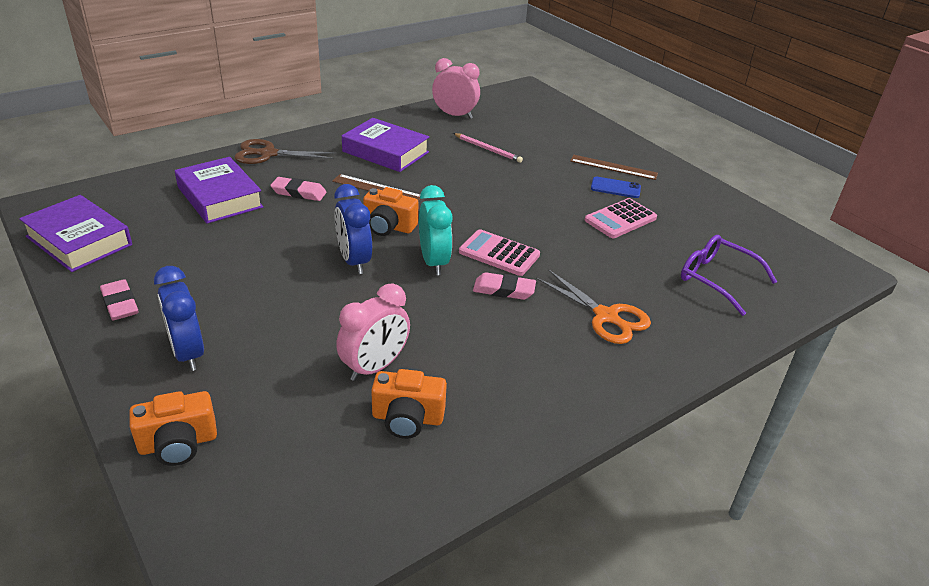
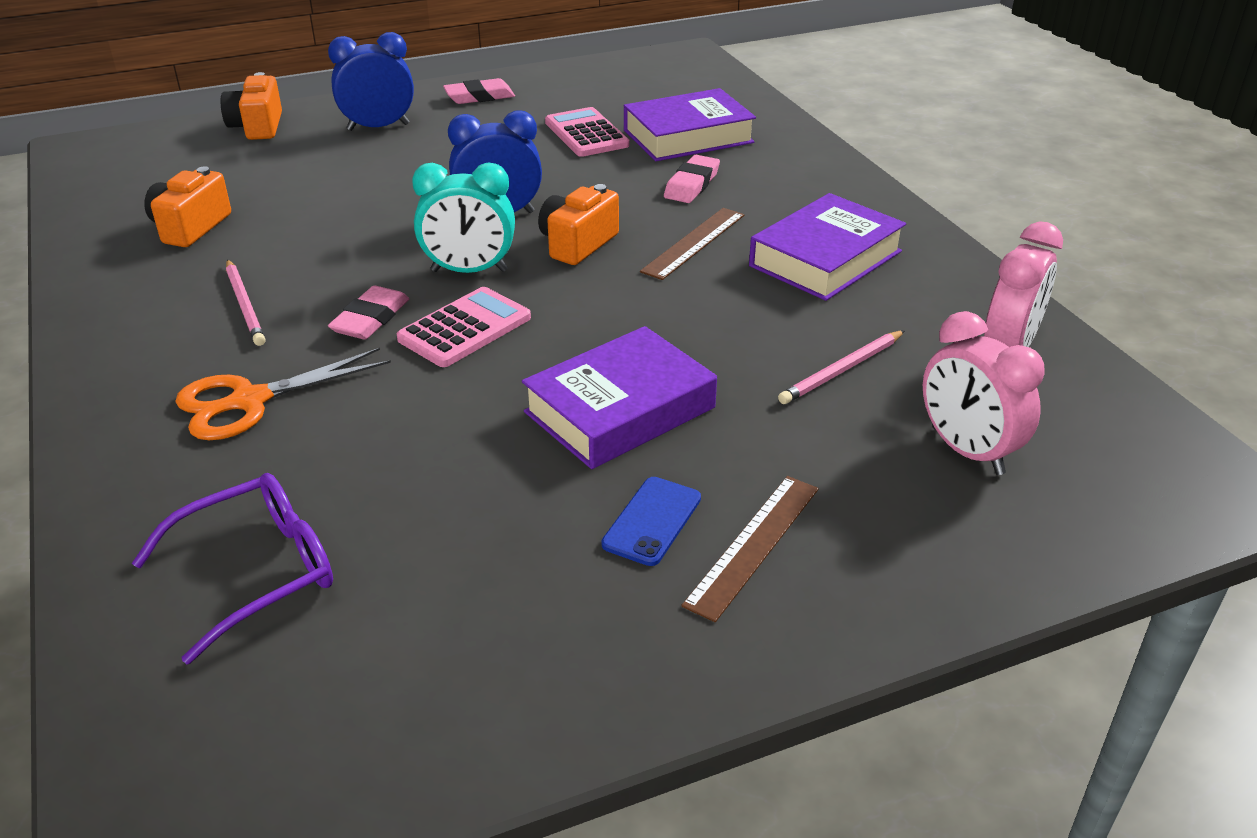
camera: 105 degrees right, 0 degrees up
(79, 241) = (607, 74): purple book -> purple book (620, 410)
(268, 154) = (814, 166): brown scissors -> none
(375, 367) = (283, 215): pink clock -> pink clock (967, 451)
(510, 349) = (245, 305): none -> pink pencil
(620, 219) = (520, 493): pink calculator -> pink calculator (586, 134)

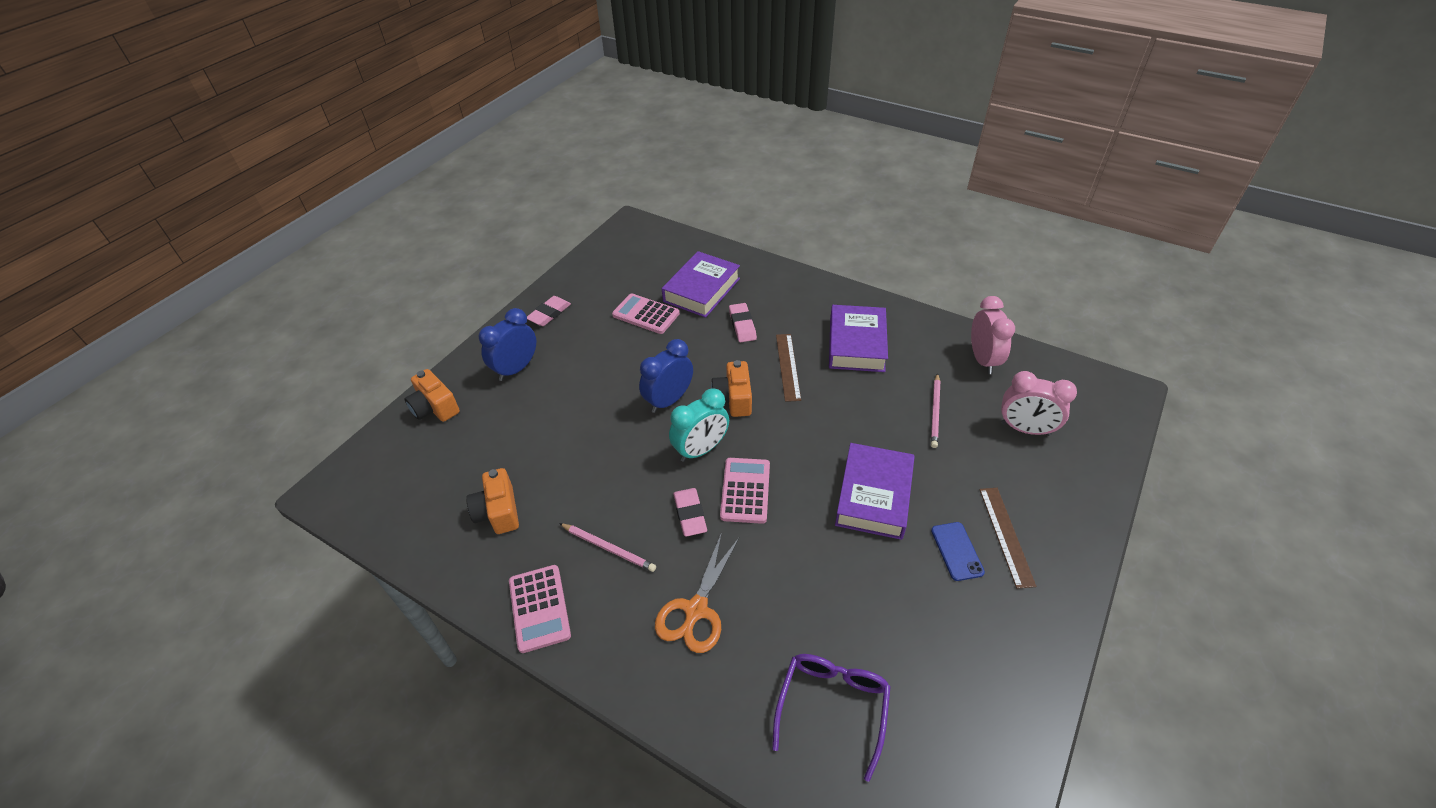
camera: 35 degrees left, 10 degrees up
(110, 318) = (539, 608): none -> pink calculator

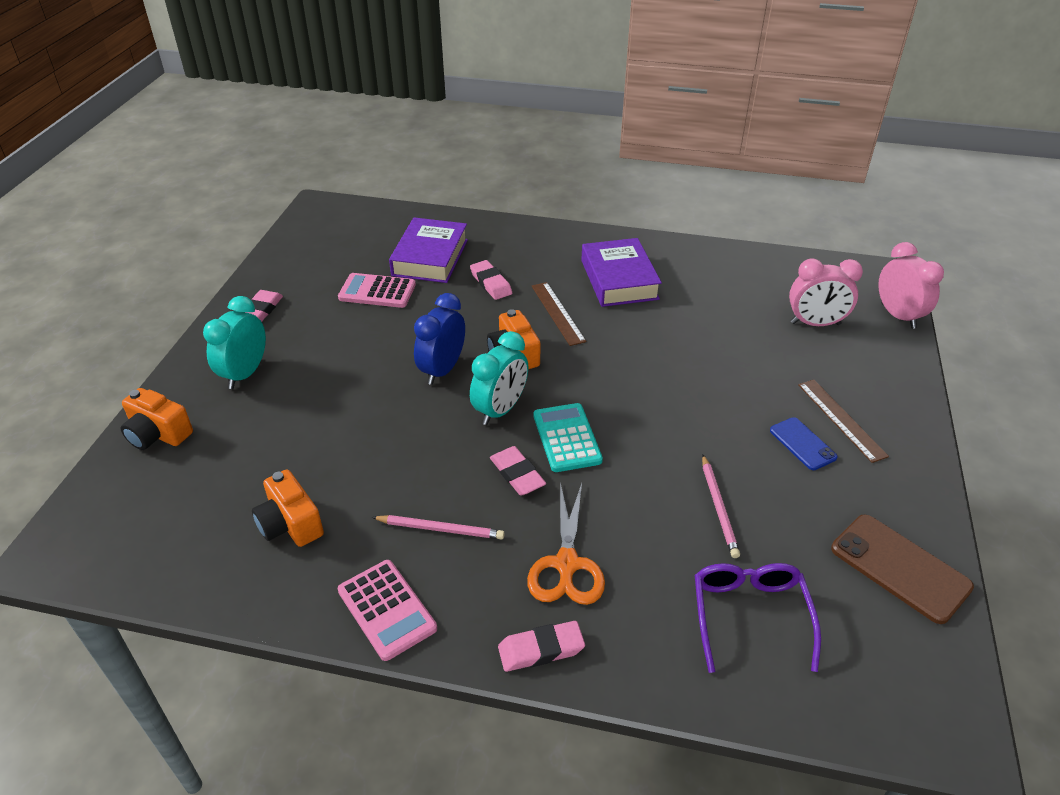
camera: 20 degrees left, 5 degrees down
(516, 369) = (245, 373): blue clock -> turquoise clock
(643, 682) = (541, 649): none -> pink eraser
(745, 490) = (567, 438): pink calculator -> turquoise calculator
(874, 496) = (700, 413): purple book -> none
(935, 412) = (725, 326): pink pencil -> pink pencil (719, 507)
(983, 360) = (748, 271): pink clock -> pink clock (898, 316)
(995, 703) = (900, 568): none -> brown phone

